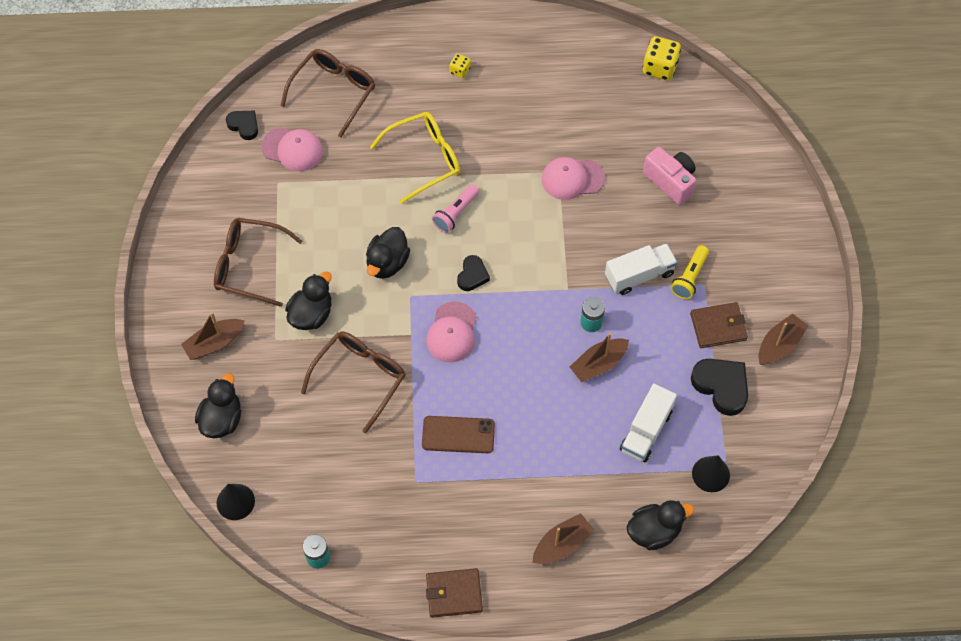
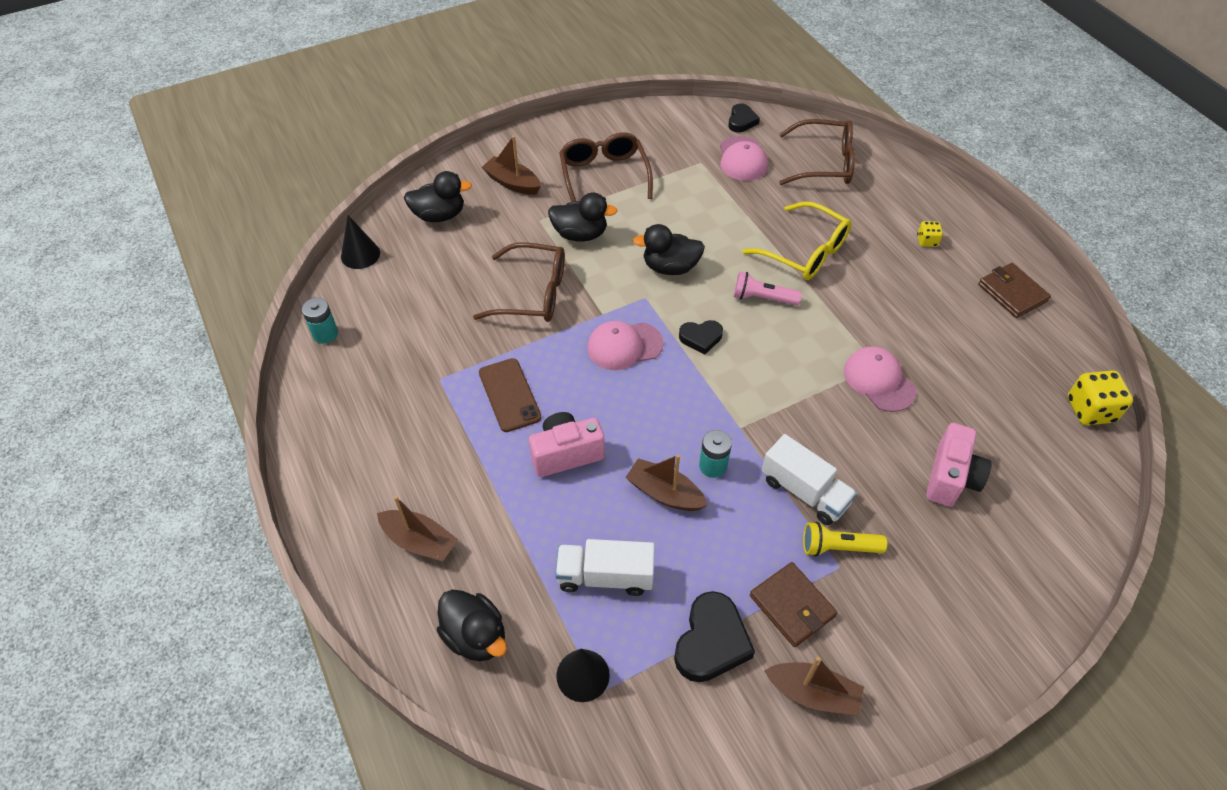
camera: 65 degrees right, 10 degrees down
(454, 594) = (323, 460): brown wallet -> brown wallet (1012, 293)
(533, 415) = (566, 454): none -> pink camera

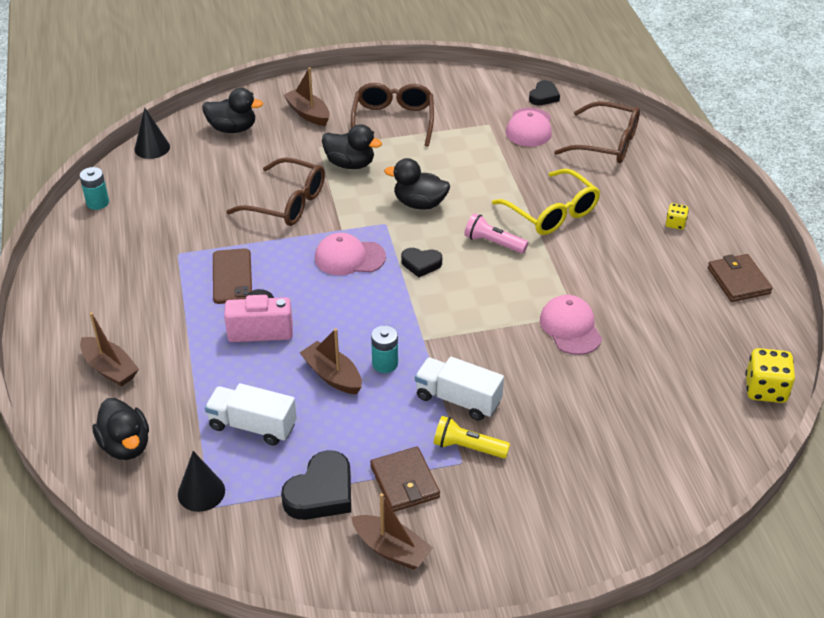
camera: 15 degrees right, 10 degrees down
(804, 492) = (458, 399): white truck -> white truck turned 150 degrees clockwise
(951, 478) = (600, 416): pink camera -> none

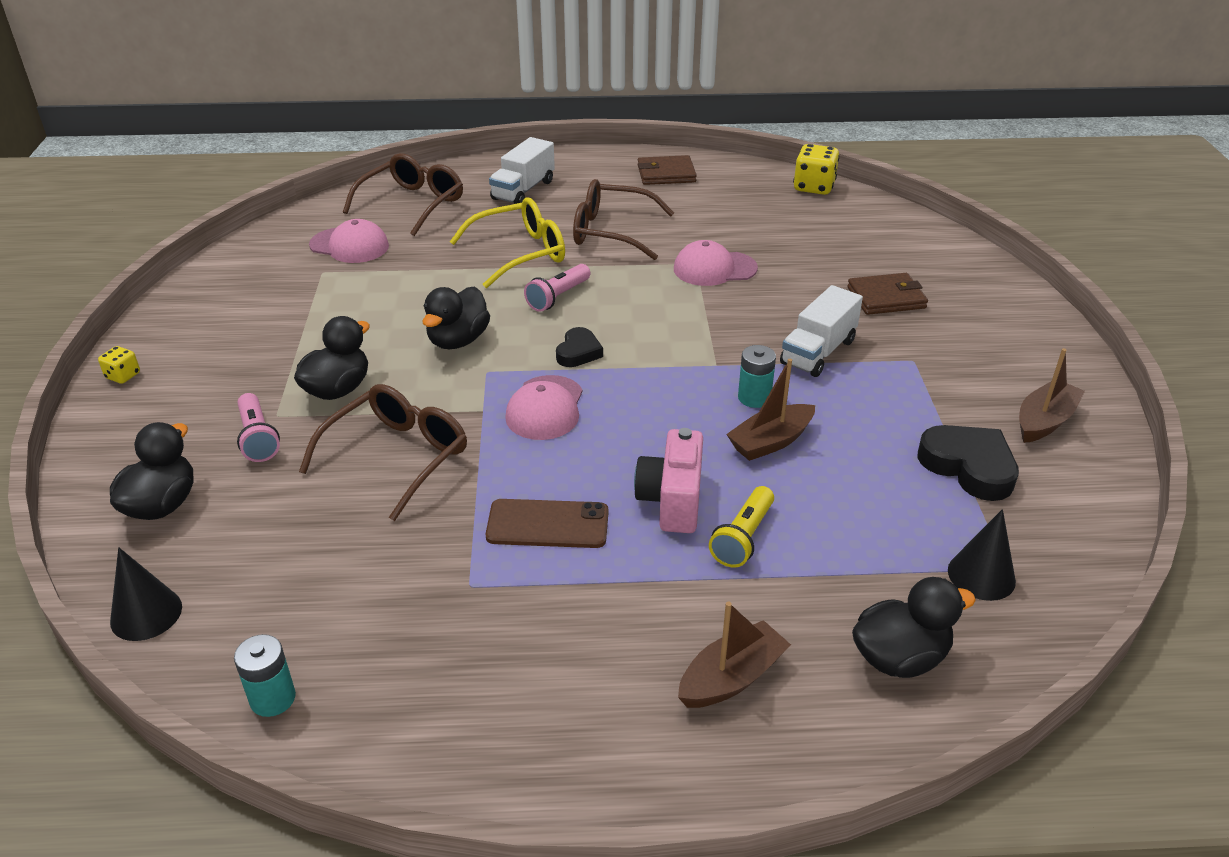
camera: 80 degrees left, 5 degrees down
(252, 426) = (859, 519): white truck -> white truck (523, 190)
(295, 145) = (258, 438): none -> pink flashlight
(308, 114) = (182, 419): brown boat -> none
(393, 121) = (261, 343): brown glasses -> brown glasses (612, 232)
(404, 482) = (945, 402): brown wallet -> brown wallet (886, 298)
(467, 447) = (891, 354): yellow flashlight -> yellow flashlight (743, 538)
(544, 96) = (292, 228): black heart -> none
(675, 224) = (570, 189): yellow dice -> yellow dice (123, 376)

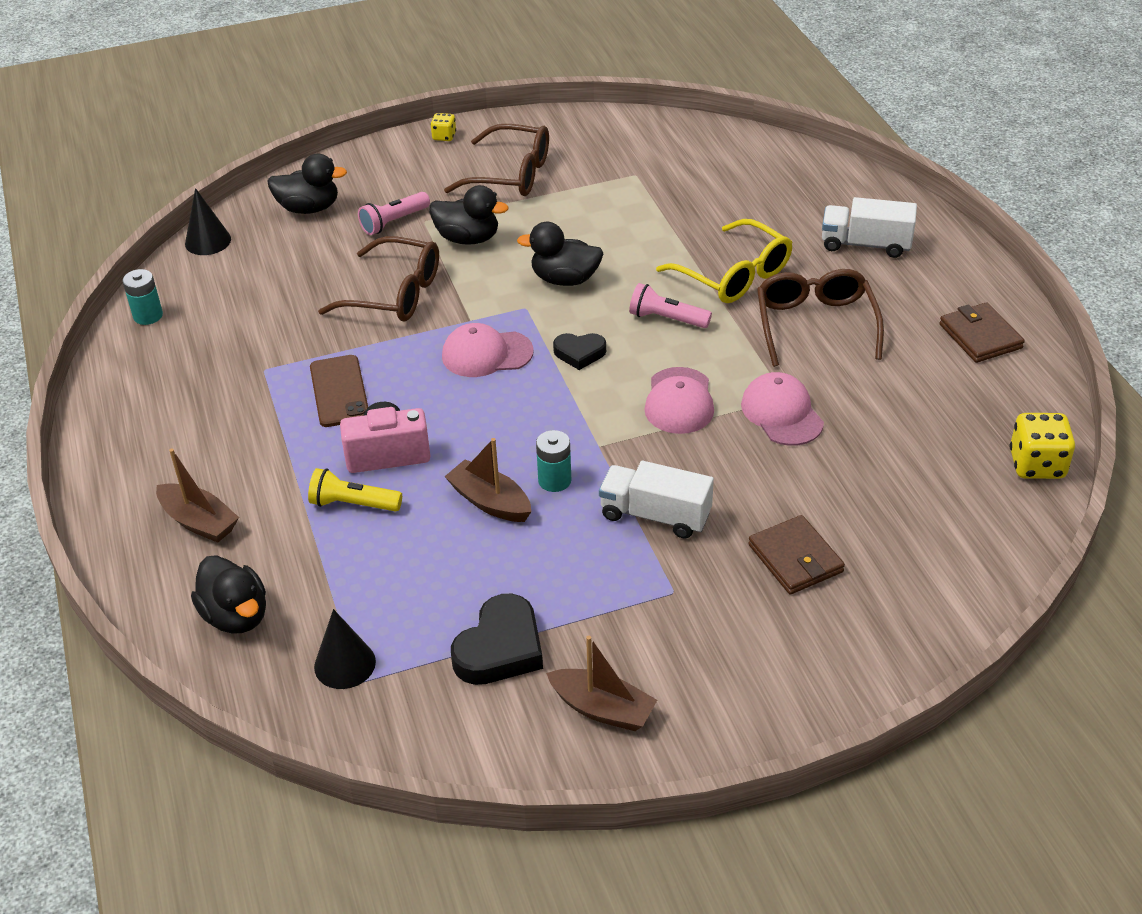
camera: 75 degrees right, 5 degrees up
(349, 246) = (687, 174): pink cap -> pink cap (679, 401)
(412, 204) = (787, 185): brown glasses -> brown glasses (510, 174)

